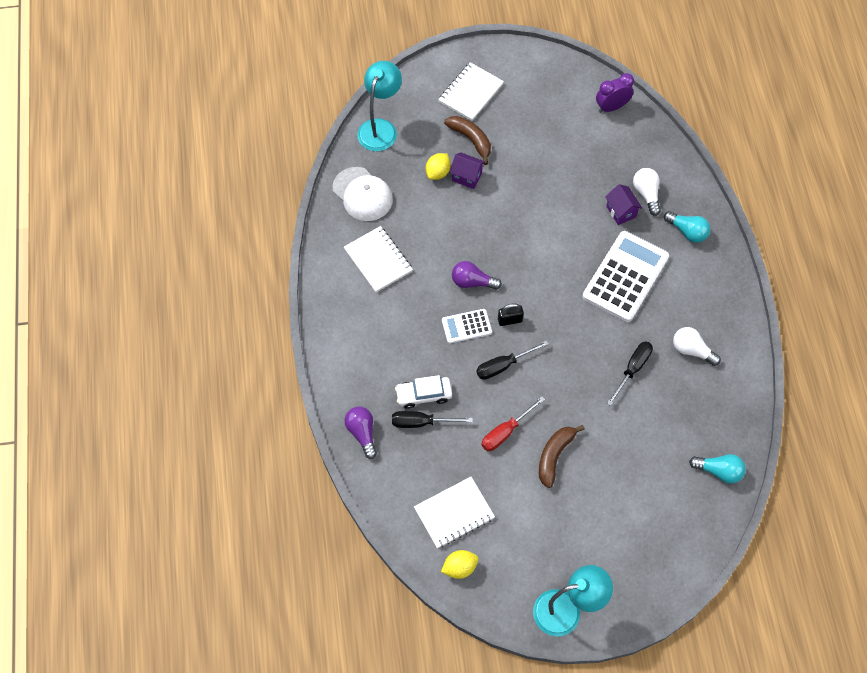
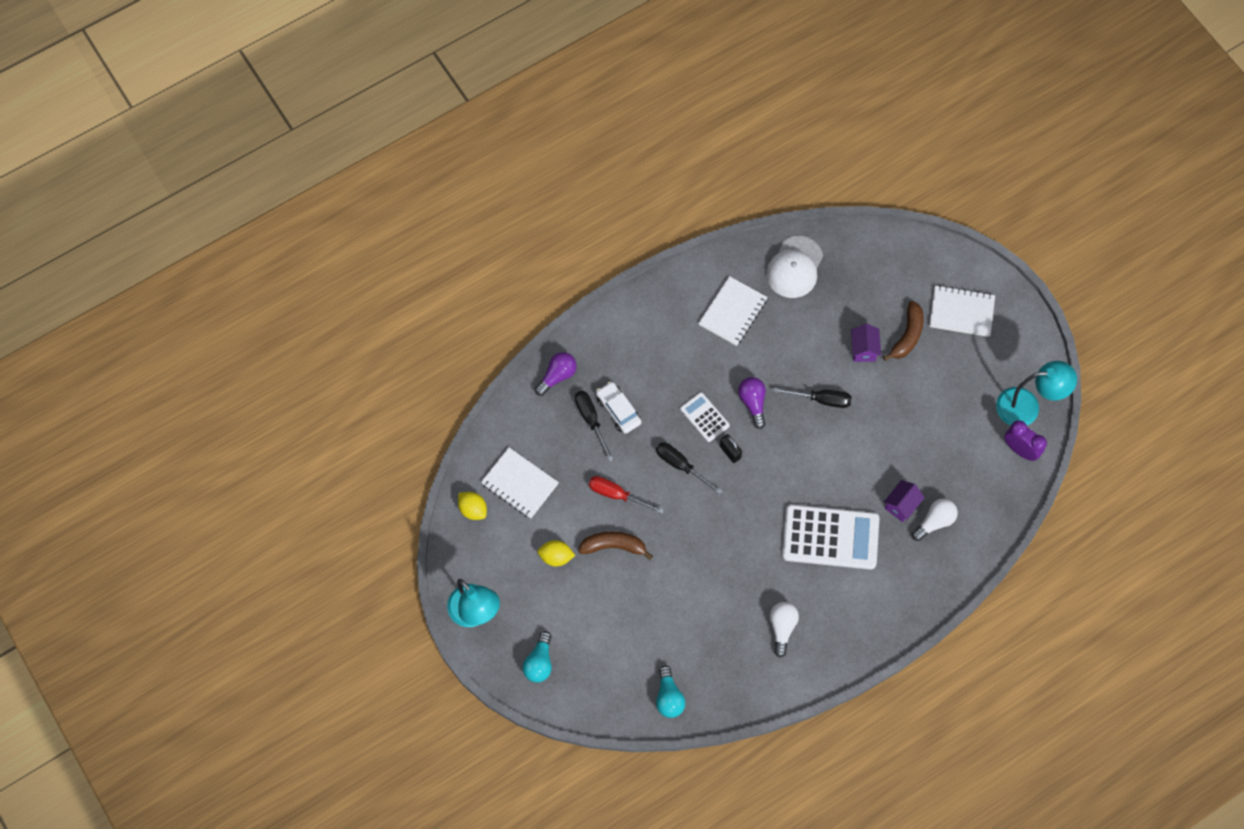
camera: 65 degrees right, 5 degrees up
(380, 128) = (875, 250): turquoise lamp -> turquoise lamp (1027, 406)
(438, 173) = (854, 322): yellow lemon -> yellow lemon (556, 557)
(632, 369) = (734, 581): black screwdriver -> black screwdriver (821, 399)
(687, 231) = (912, 576): turquoise light bulb -> turquoise light bulb (539, 662)

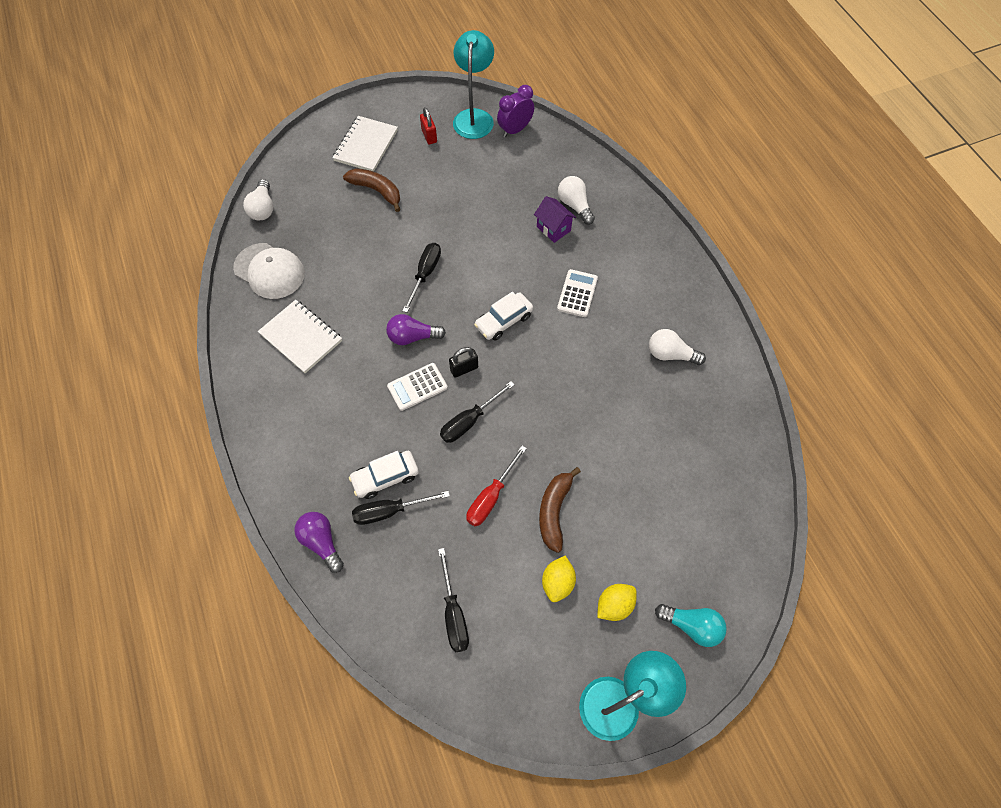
camera: 80 degrees left, 5 degrees down
(473, 509) = (477, 682): yellow lemon -> yellow lemon (614, 605)
(520, 484) = (454, 613): white notebook -> black screwdriver
(668, 697) = (742, 481): turquoise light bulb -> none
(786, 477) = (504, 321): none -> white car
(830, 537) = (577, 293): white calculator -> white calculator, size x0.51
(862, 242) = (263, 208): none -> white light bulb
(863, 349) = (381, 229): purple house -> none
(989, 368) = (429, 136): none -> red padlock

